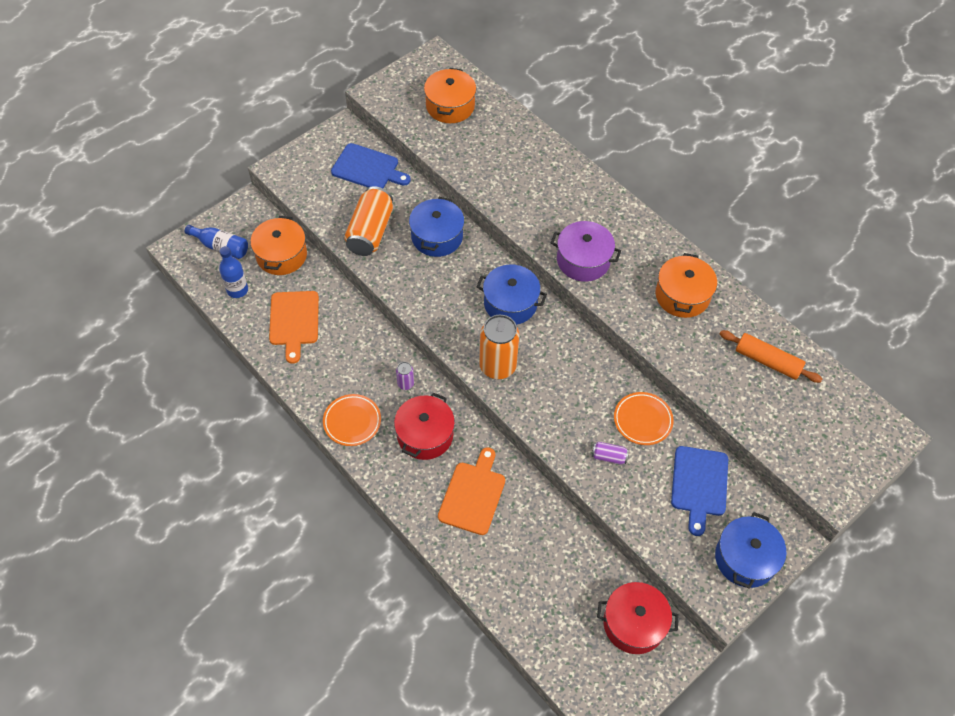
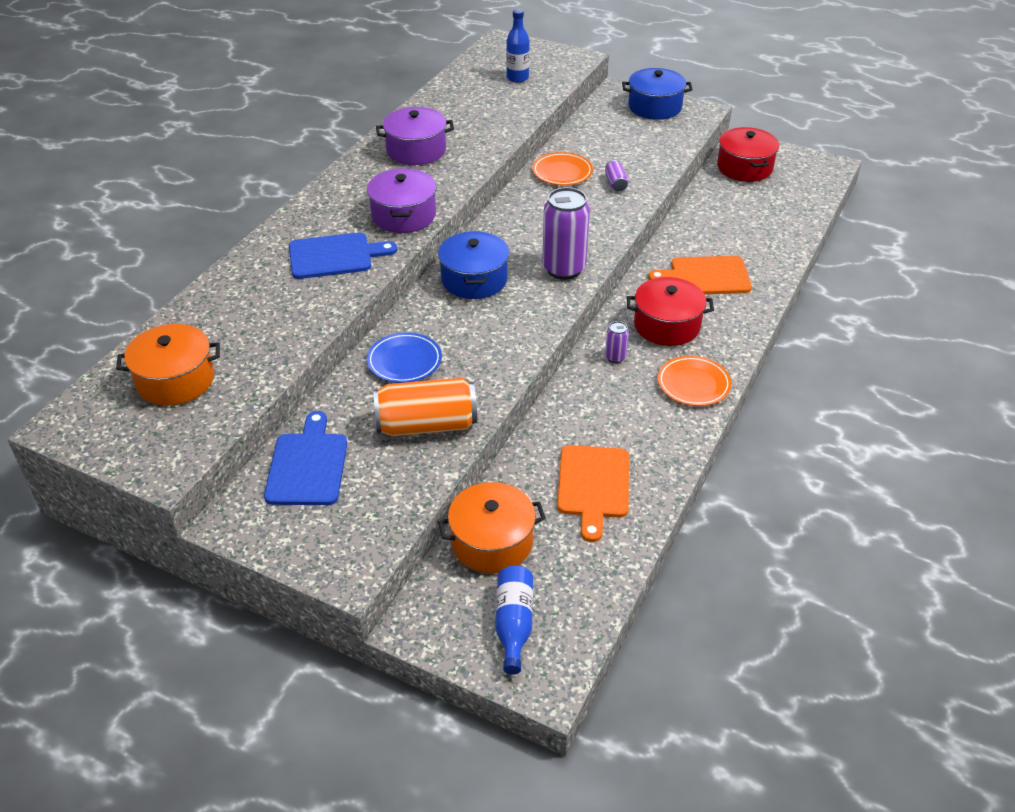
camera: 110 degrees left, 15 degrees down
(237, 290) = (580, 568): blue bottle -> blue bottle (517, 78)
(294, 321) = (593, 486): orange cutting board -> orange cutting board turned 120 degrees clockwise
(437, 237) = (404, 361): blue pot -> blue plate
(497, 366) = (564, 269): orange can -> purple can
(682, 295) = (416, 150): orange pot -> purple pot
(699, 484) = (605, 135): blue cutting board -> blue cutting board (335, 256)
(767, 361) = (466, 99): orange rolling pin -> none

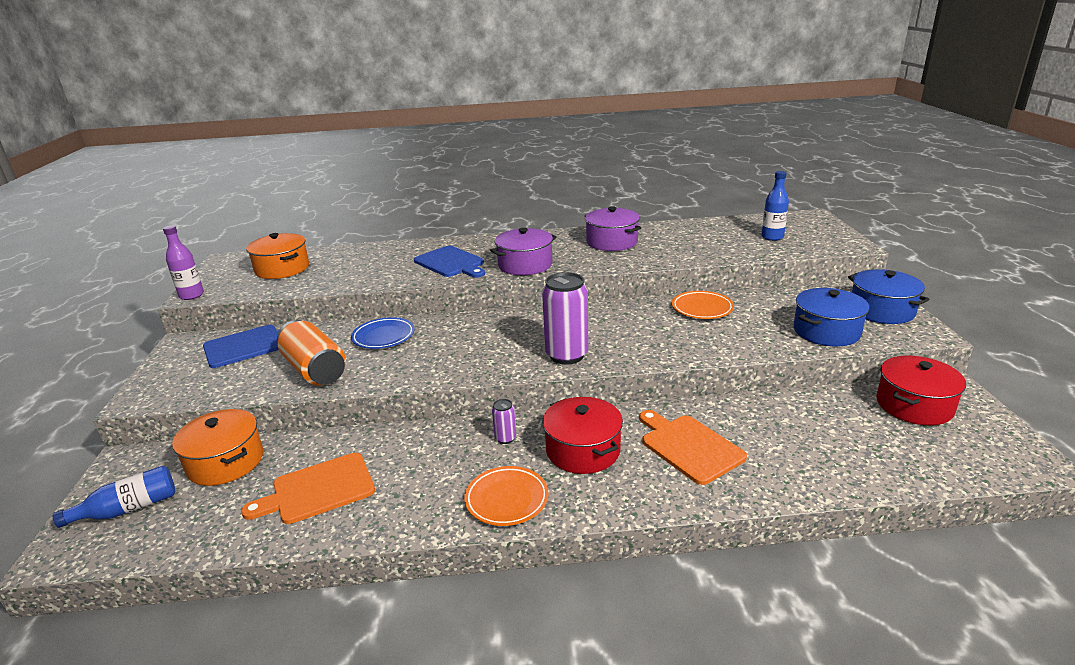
camera: 60 degrees right, 15 degrees down
(163, 472) = (191, 295): none -> purple bottle
(474, 279) = (508, 326): blue pot -> blue pot (826, 331)
(615, 183) = (726, 335): purple can -> none

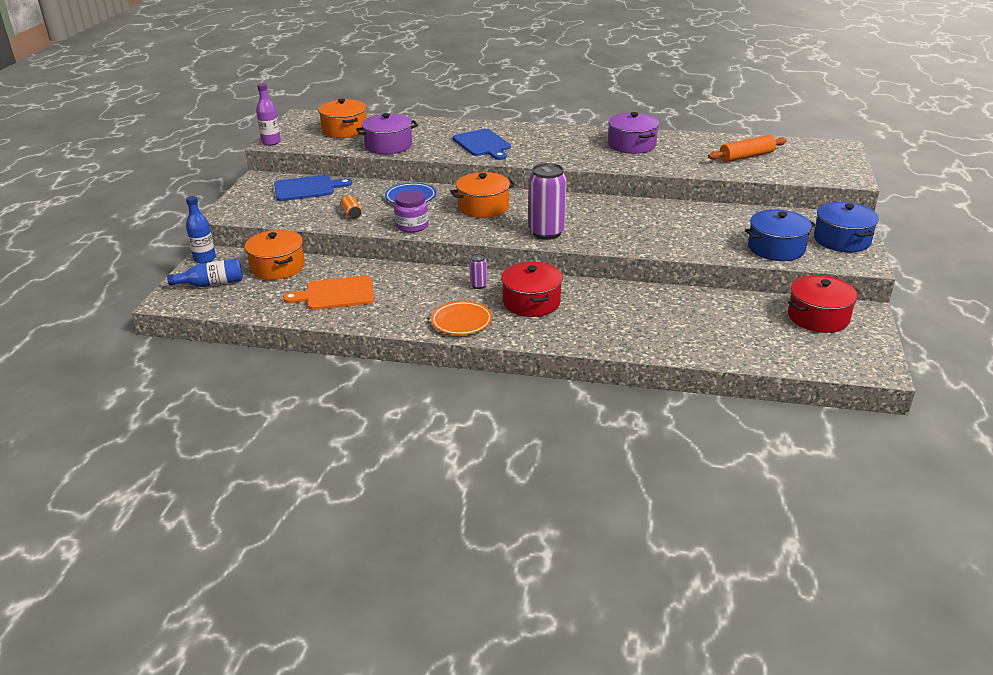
camera: 15 degrees right, 5 degrees up
(315, 370) = (351, 213): orange can -> orange can, size x0.46
(398, 374) = (412, 226): none -> purple jar
(476, 335) = (483, 207): none -> orange pot
(525, 265) = (544, 155): purple pot -> purple pot (388, 146)
(689, 446) = (613, 313): orange cutting board -> none
(702, 308) = (683, 214): orange plate -> none
(734, 237) = (746, 156): none -> orange rolling pin
(772, 237) = (783, 161): blue bottle -> blue bottle (205, 259)

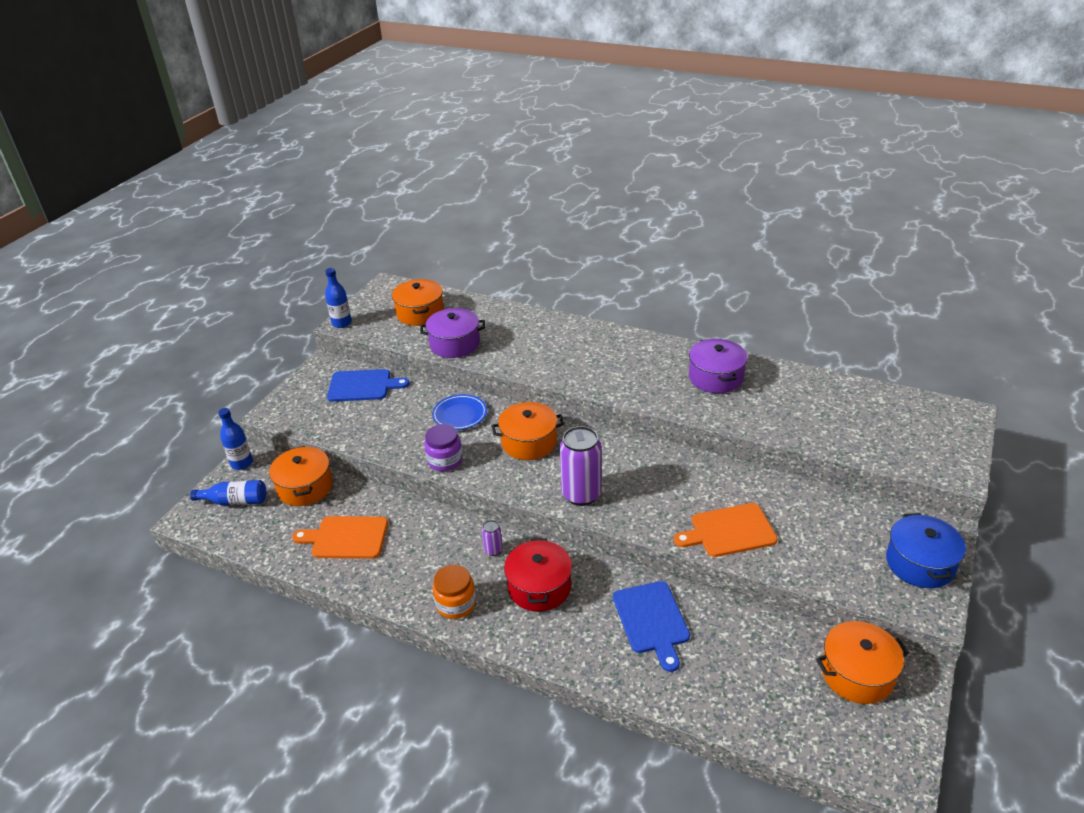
camera: 15 degrees right, 5 degrees up
(271, 142) = (341, 323): purple bottle -> blue bottle
(351, 213) = (392, 431): orange can -> none
(461, 321) = (456, 604): orange plate -> orange jar
(482, 144) = (552, 354): blue cutting board -> blue cutting board (652, 620)
(683, 239) = (729, 531): none -> orange cutting board
(746, 156) = (842, 415): orange rolling pin -> none
(776, 248) = (834, 565): blue pot -> none
(818, 317) = (857, 674): red pot -> orange pot

